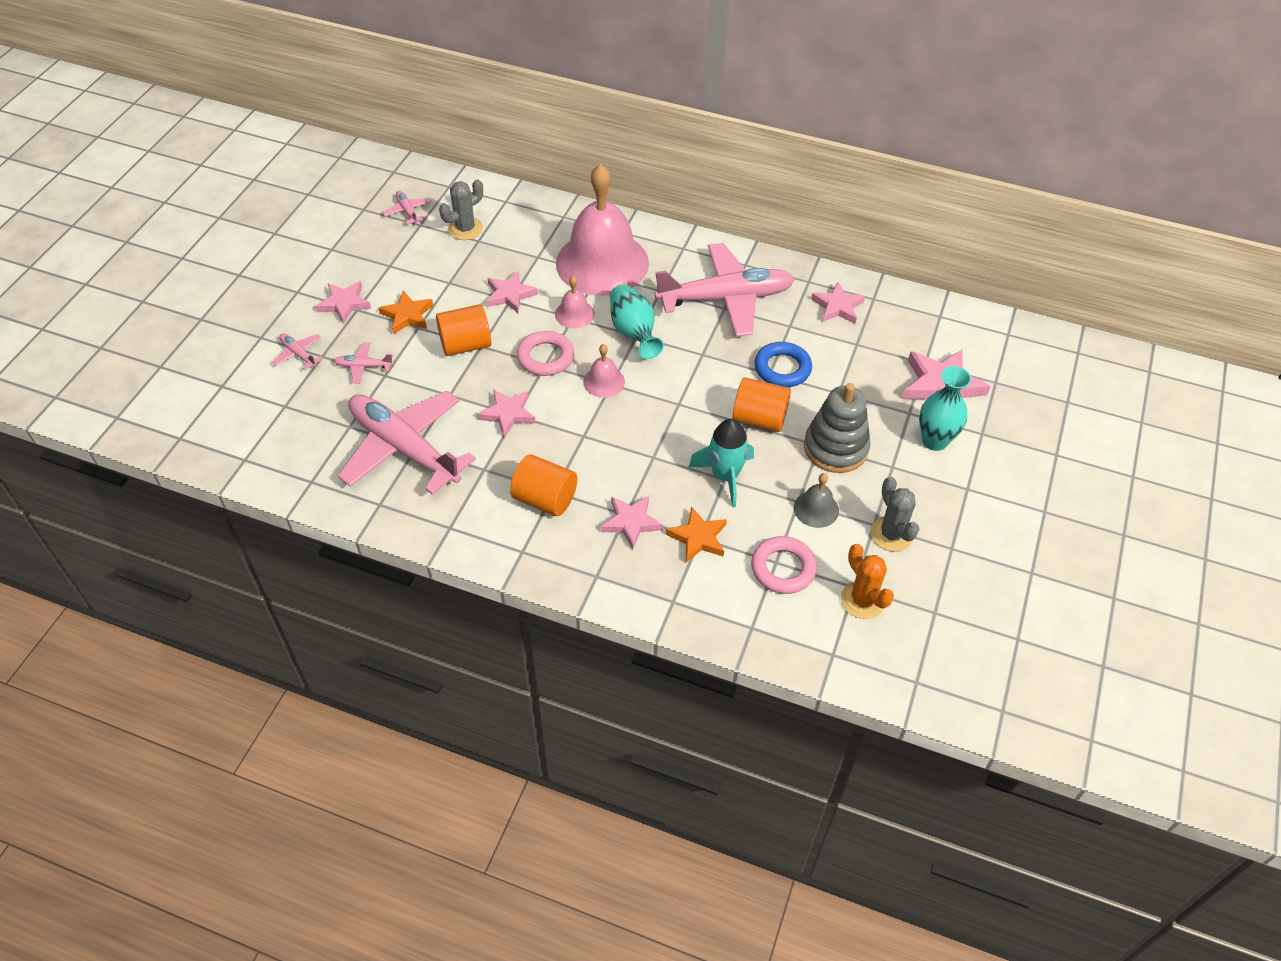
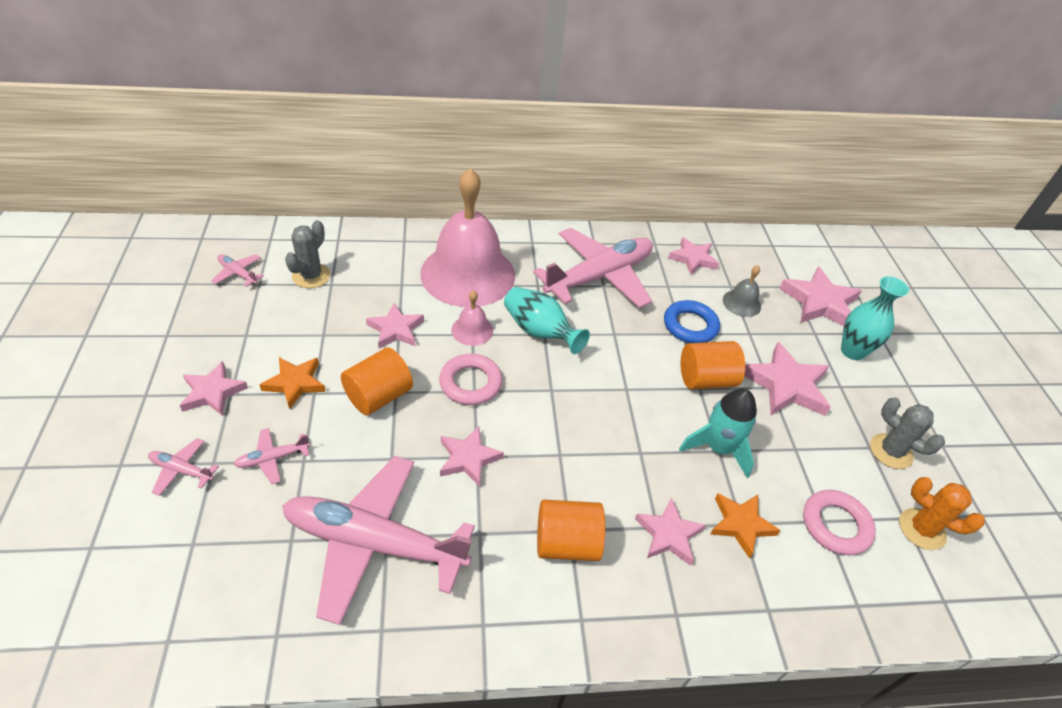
camera: 30 degrees left, 5 degrees down
(604, 381) = (543, 390): pink bell -> none
(816, 509) = (815, 451): grey bell -> grey bell (741, 303)
(835, 448) = (786, 385): grey stacking toy -> pink star

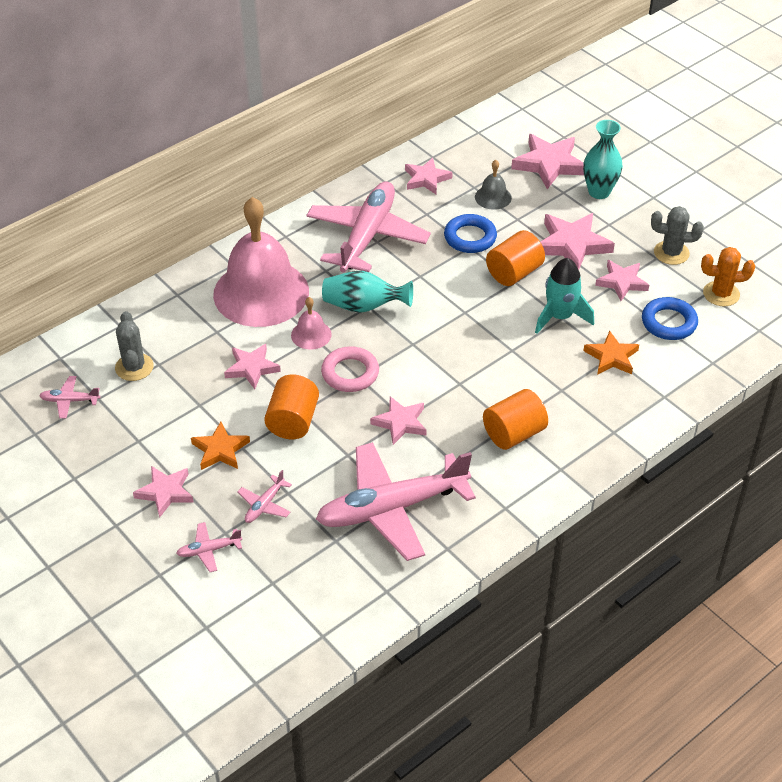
camera: 30 degrees left, 0 degrees up
(668, 534) = (572, 390): pink star -> pink star (622, 282)
(835, 525) = (669, 322): pink ring -> blue ring

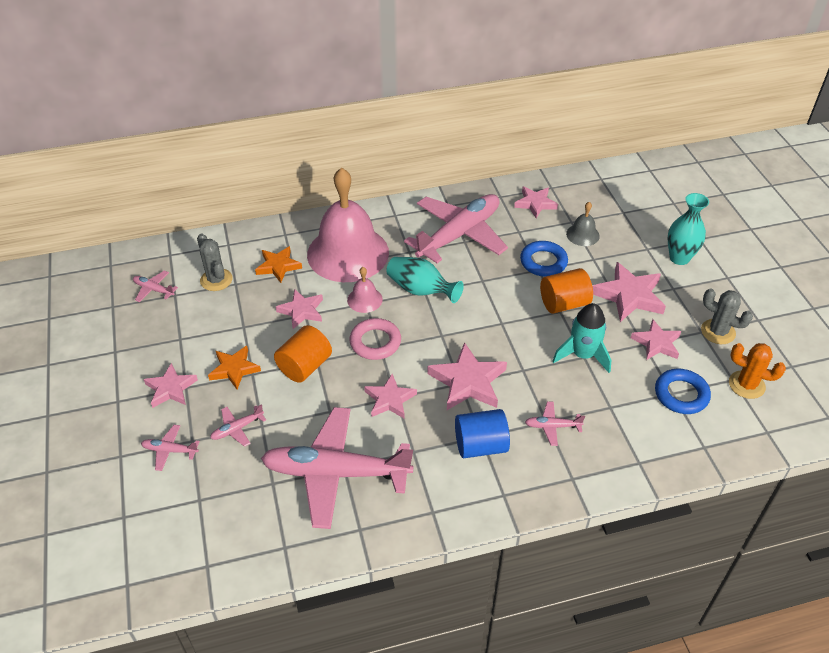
camera: 25 degrees right, 0 degrees up
(134, 367) = (216, 280): grey cactus -> grey cactus turned 45 degrees counterclockwise
(513, 433) = (480, 445): orange cylinder -> blue cylinder
(549, 164) = (647, 222): pink star -> pink star (468, 382)
(569, 392) = (552, 426): none -> pink plane
(611, 357) = (609, 407): orange star -> orange star (278, 266)

